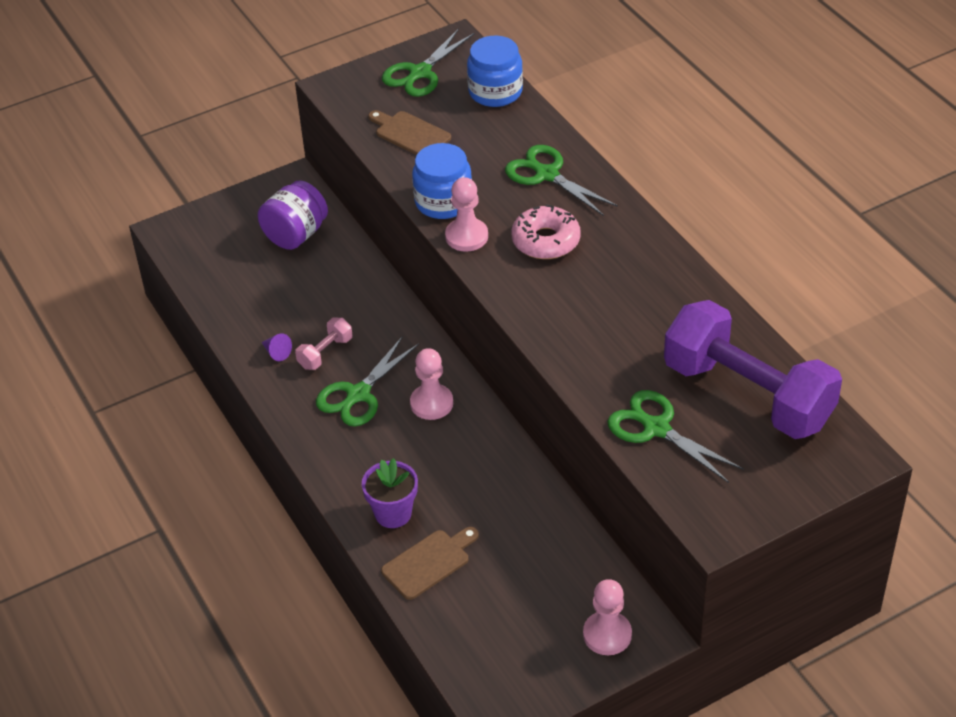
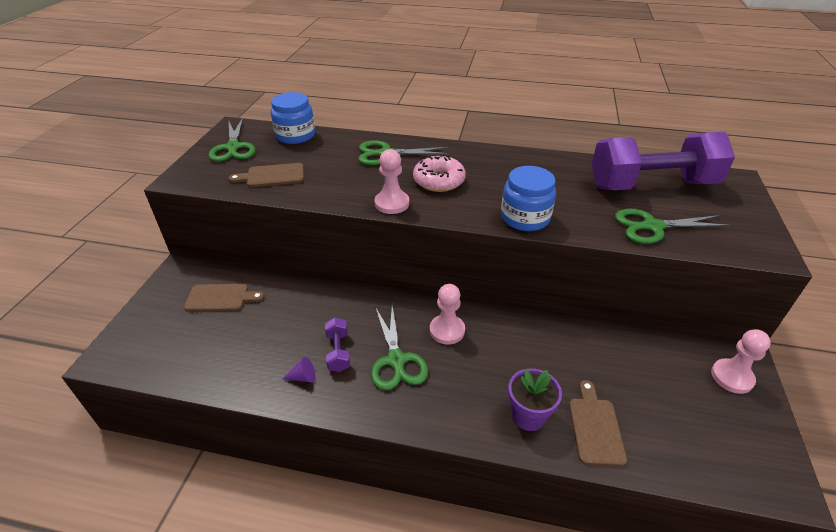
camera: 50 degrees left, 5 degrees down
(296, 234) = (220, 298): purple jar -> brown cutting board
(325, 353) = (338, 352): pink dumbbell -> purple dumbbell
(443, 202) = (348, 195): blue jar -> blue jar (525, 218)

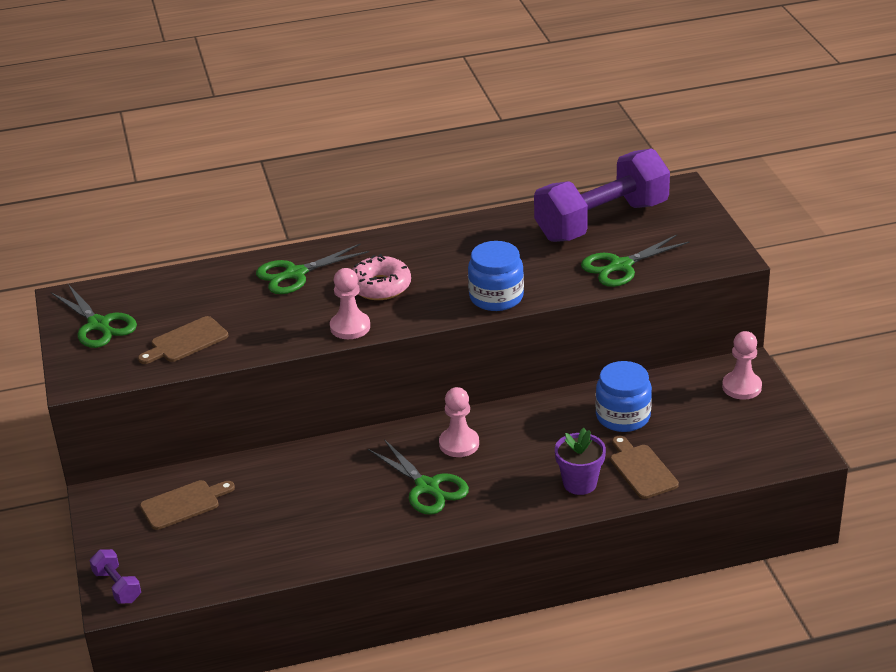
camera: 25 degrees left, 5 degrees down
(295, 135) = (161, 285): blue jar -> blue jar (623, 416)
(303, 377) = (345, 535): purple cone -> none
(338, 352) = (362, 502): purple dumbbell -> purple dumbbell (117, 586)

